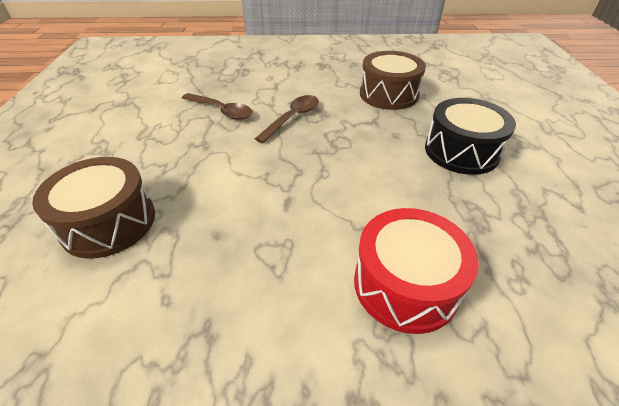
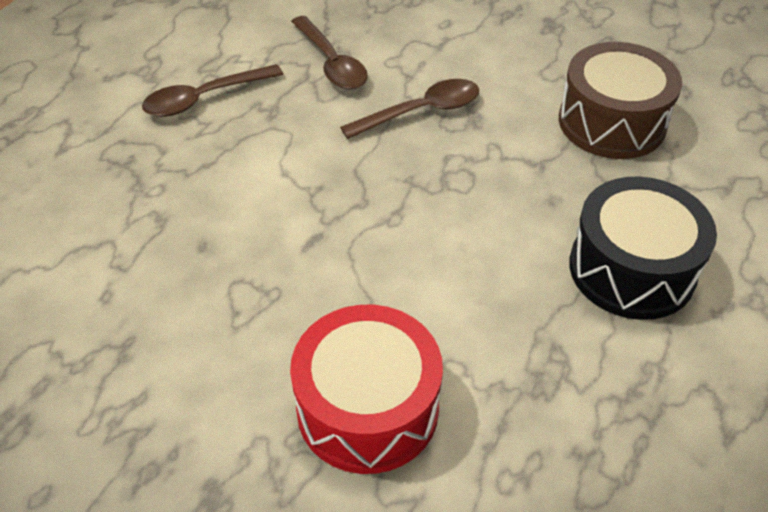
camera: 30 degrees right, 5 degrees up
(109, 222) = (103, 178): brown drum -> none
(153, 151) = (205, 98): none -> brown spoon

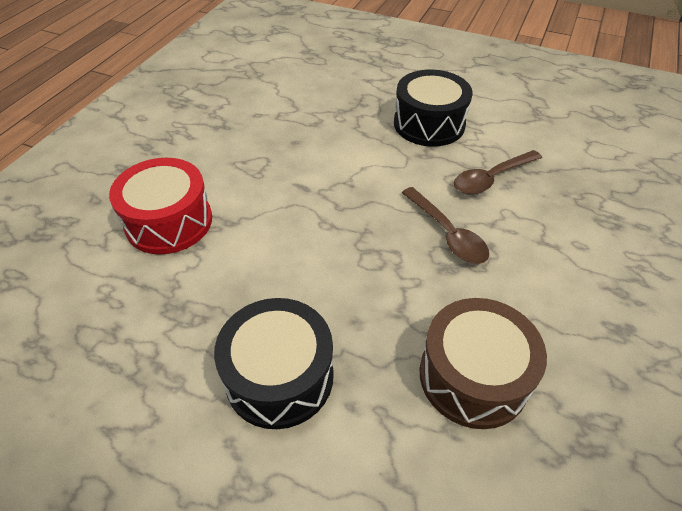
camera: 85 degrees right, 0 degrees up
(205, 98) = (429, 124): brown spoon -> black drum

